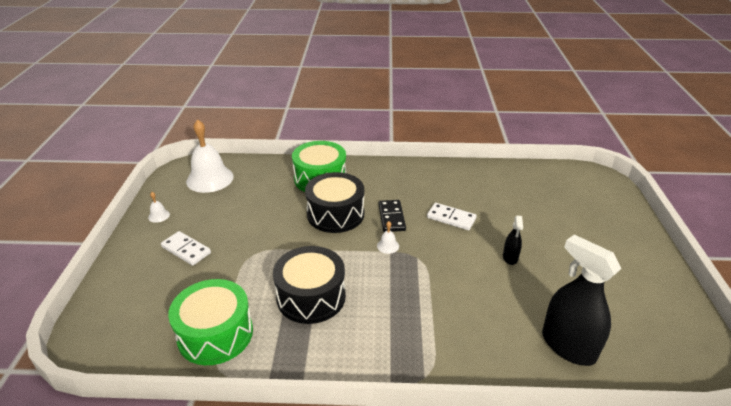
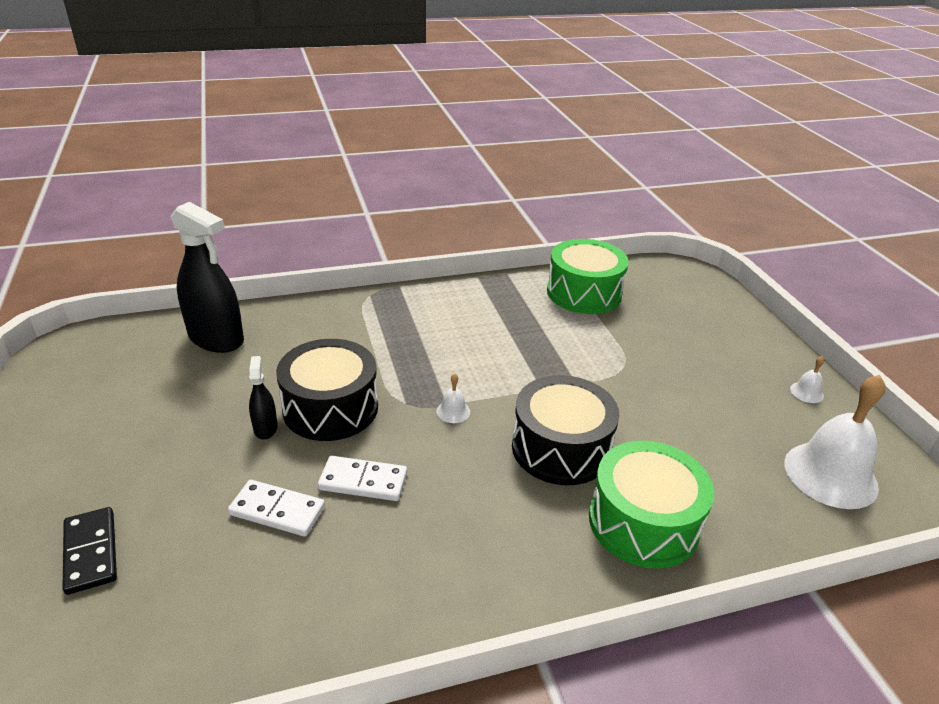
camera: 160 degrees right, 0 degrees up
(186, 250) = (709, 356): white domino -> white domino (277, 510)
(311, 297) = (516, 335): black drum -> black drum (330, 408)
(391, 217) = (466, 461): black domino -> black domino (90, 552)

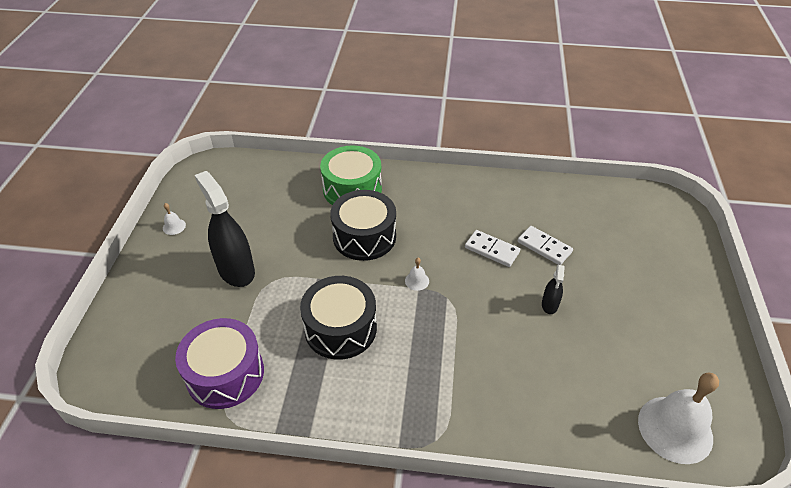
camera: 155 degrees left, 10 degrees up
(90, 552) = (645, 253): black domino -> none
(216, 339) = (593, 417): black spray bottle -> black spray bottle (236, 270)
(330, 408) = (501, 308): black drum -> black drum (340, 328)
(584, 293) = (225, 374): green drum -> purple drum
(830, 474) = (231, 182): white bell -> white bell (675, 429)

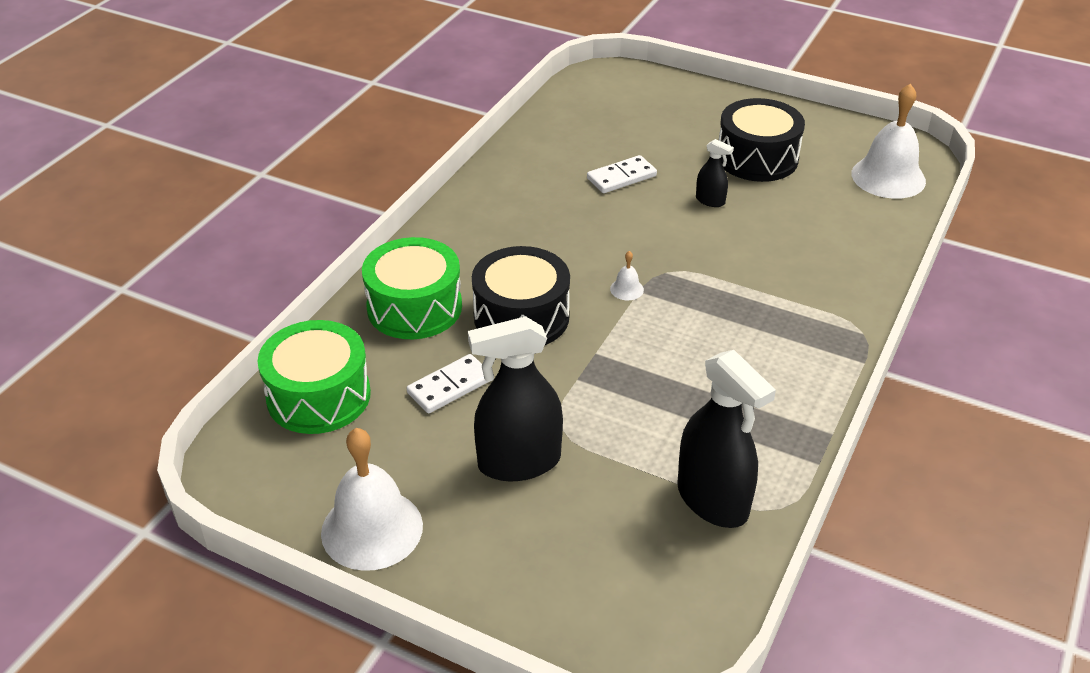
camera: 70 degrees left, 5 degrees down
(174, 226) = (372, 529): white bell -> white bell, size x2.43
(225, 374) = (712, 500): purple drum -> black spray bottle
(265, 177) = (319, 396): none -> green drum
(340, 328) = (677, 373): black drum -> black drum (757, 158)
(492, 250) = (605, 216): white domino -> white domino (450, 386)

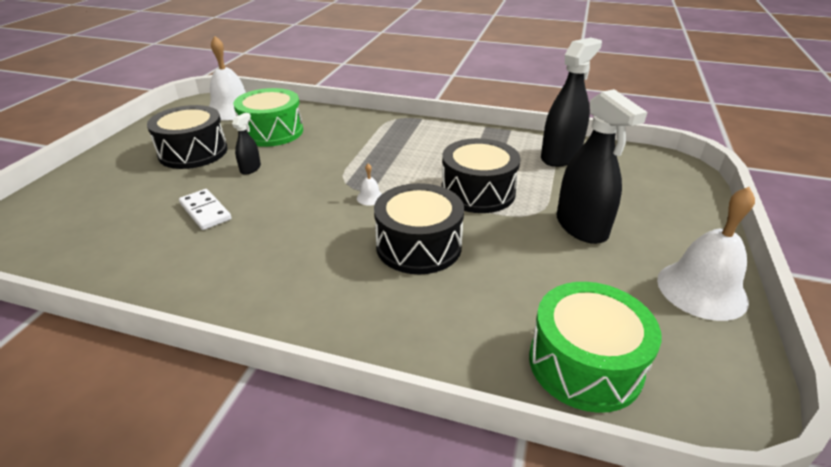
camera: 100 degrees left, 5 degrees down
(414, 307) = (424, 317): green drum -> green drum (272, 132)
(450, 386) = (523, 274): white domino -> none
(622, 383) = (478, 192): none -> black drum

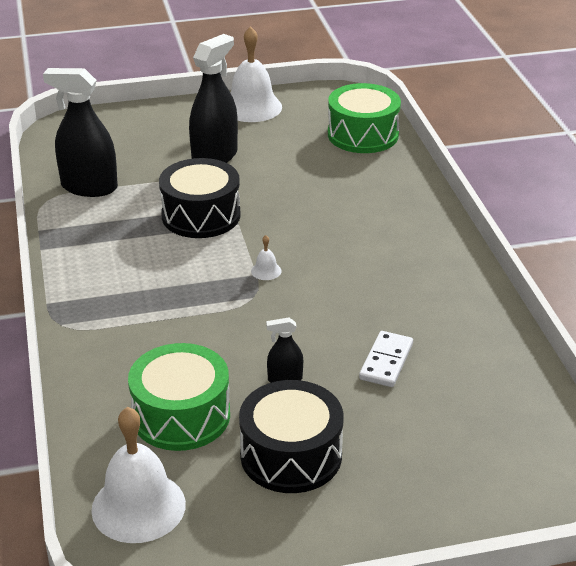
camera: 120 degrees left, 0 degrees up
(418, 246) = (312, 220): black drum -> none

